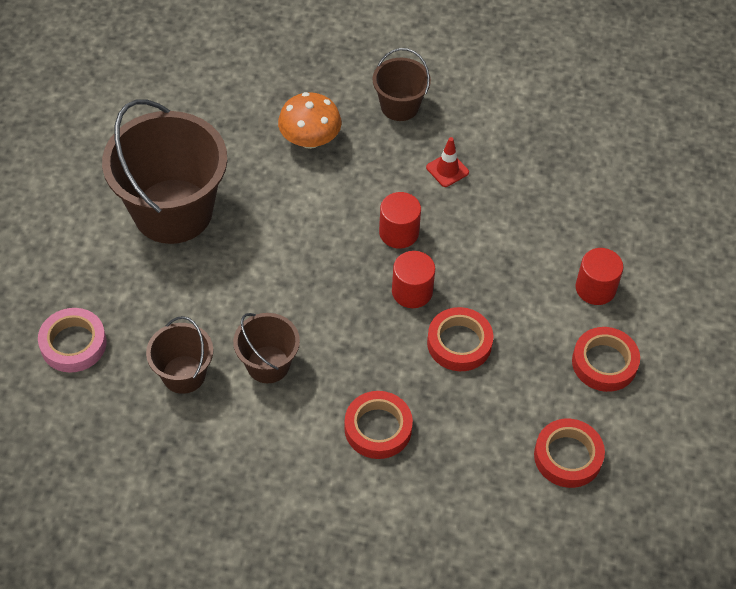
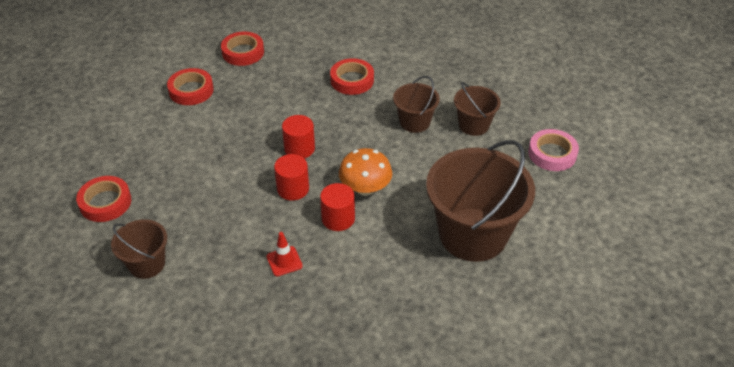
camera: 165 degrees left, 10 degrees down
(310, 139) = (341, 278): orange mushroom -> orange mushroom (365, 188)
(399, 106) = (247, 296): brown bucket -> brown bucket (147, 264)
(447, 170) = (232, 230): red traffic cone -> red traffic cone (284, 261)
(459, 343) = (280, 114): red tape -> red tape (105, 202)
(595, 288) = (168, 131): red cylinder -> red cylinder (338, 218)

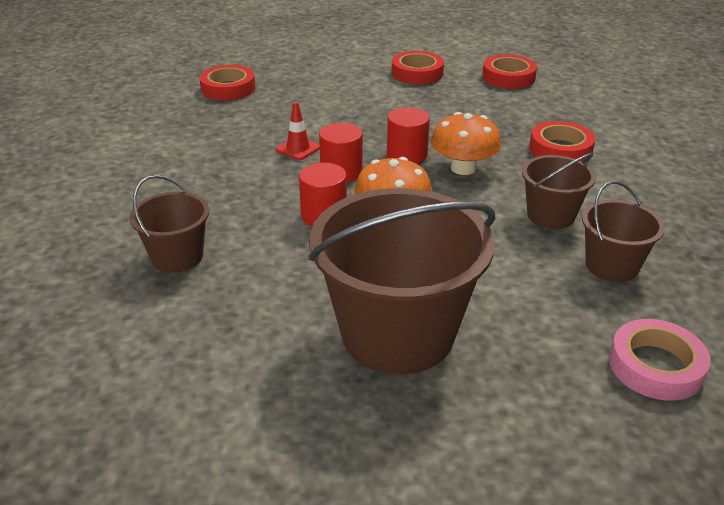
camera: 60 degrees right, 10 degrees down
(147, 264) = (168, 132): brown bucket -> brown bucket (177, 257)
(284, 261) = (229, 203): red traffic cone -> red traffic cone (298, 149)
(337, 131) = (463, 168): none -> orange mushroom

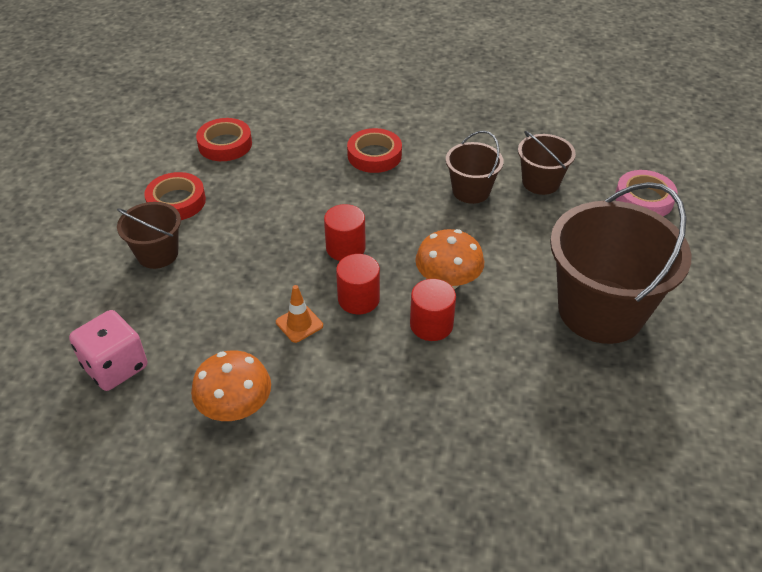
camera: 75 degrees left, 10 degrees up
(177, 257) = (471, 443): brown bucket -> brown bucket (157, 254)
(228, 88) = (115, 367): red tape -> pink dice
(298, 149) = (299, 324): red traffic cone -> orange traffic cone
(463, 168) = (383, 218): orange mushroom -> orange mushroom (235, 407)

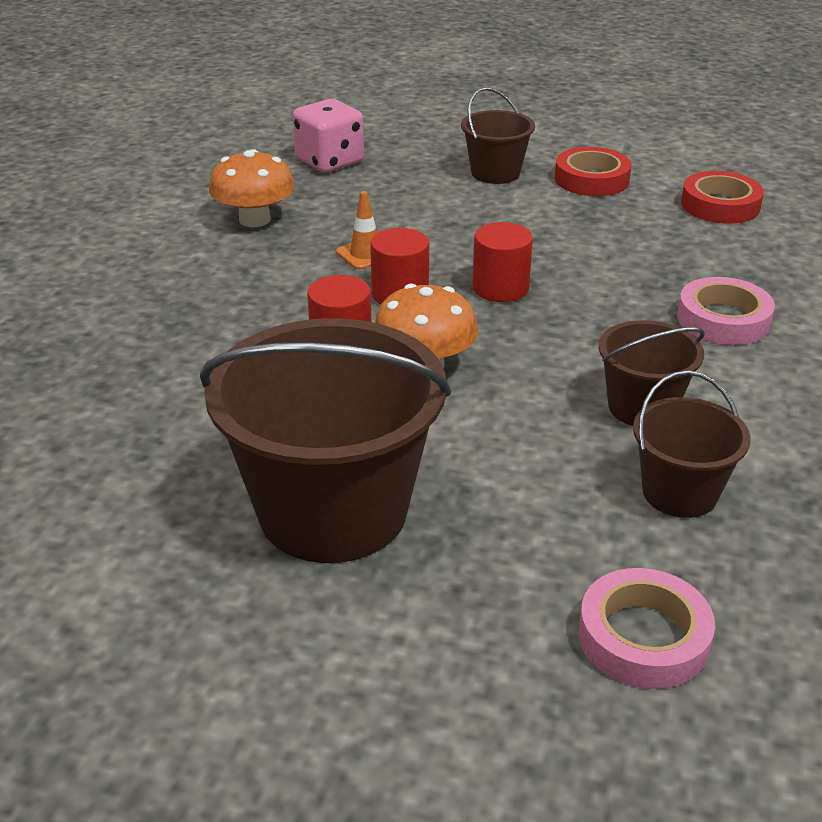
camera: 95 degrees right, 10 degrees down
(374, 155) = (723, 319): red tape -> pink tape

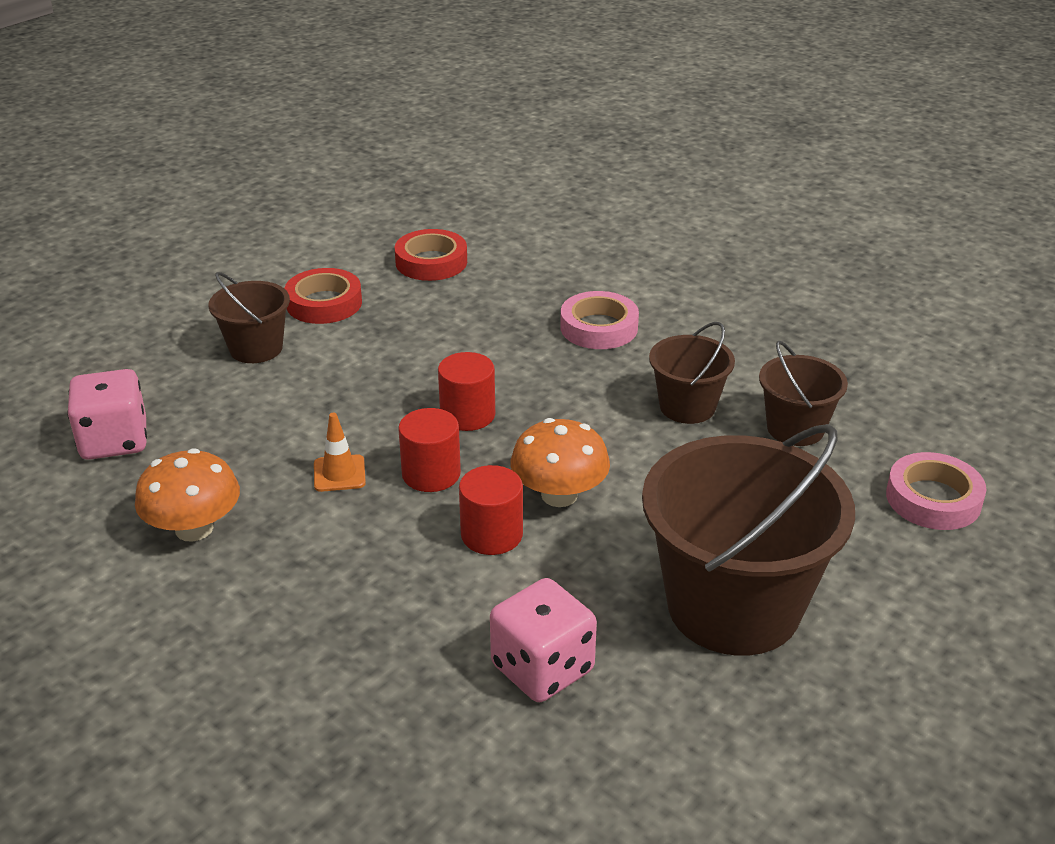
camera: 65 degrees left, 0 degrees up
(183, 416) = (542, 668): none -> pink dice

